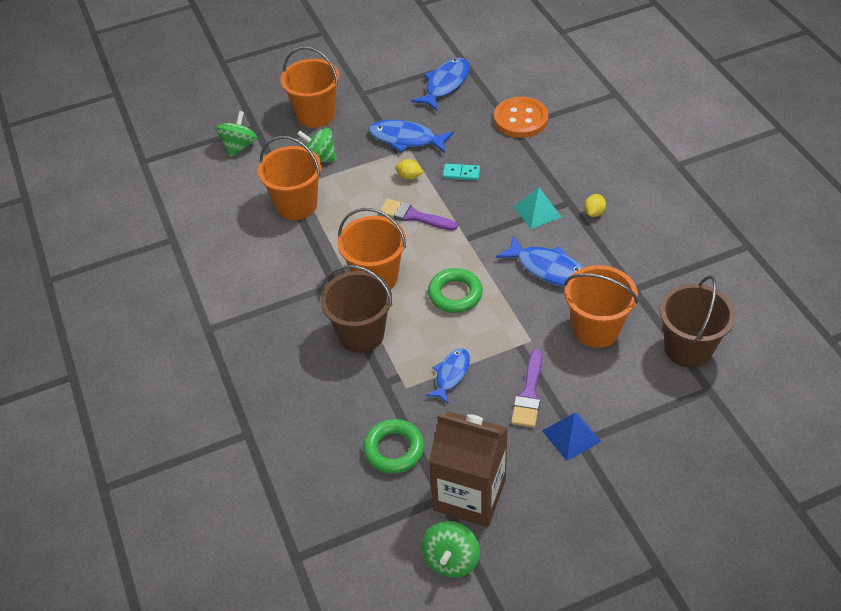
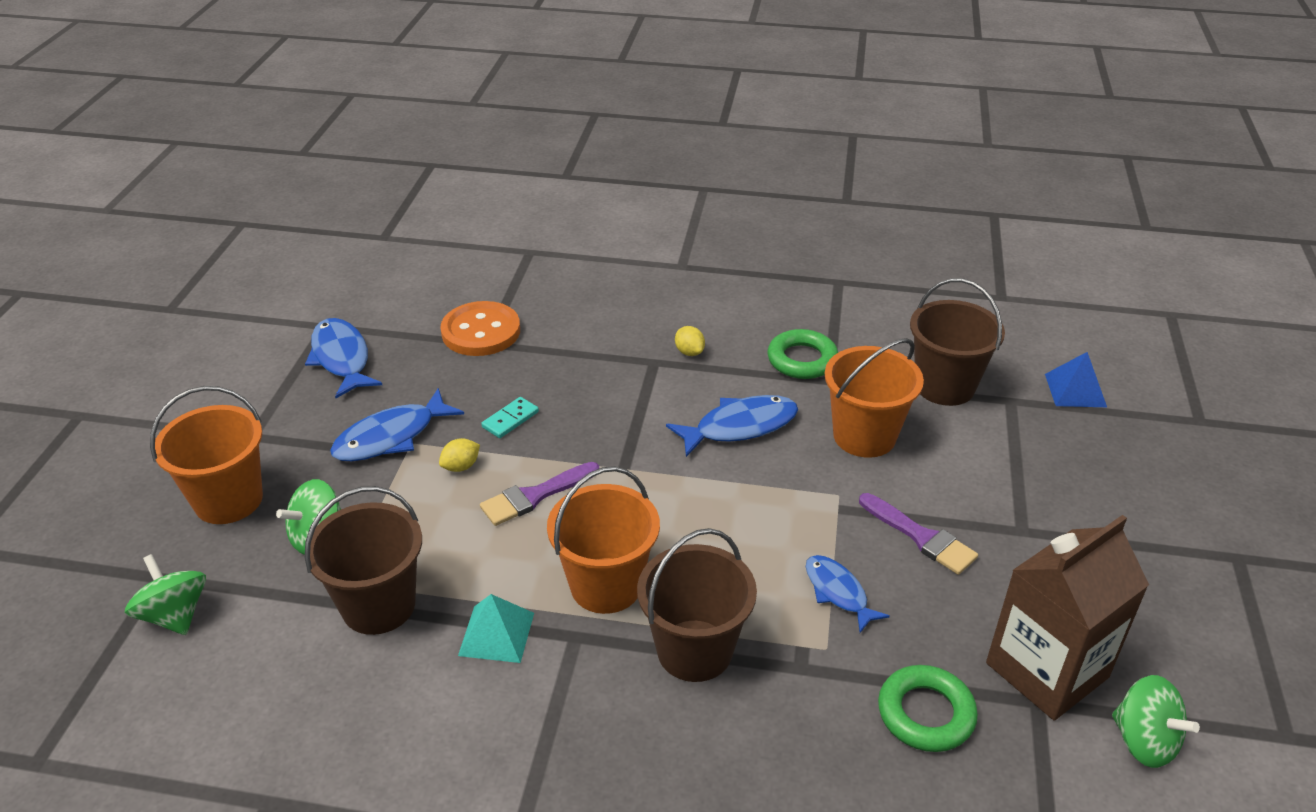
camera: 60 degrees left, 10 degrees down
(296, 205) = (378, 605): orange bucket -> brown bucket
(455, 294) = (707, 523): green ring -> green ring (802, 360)
(537, 211) = (642, 391): turquoise pyramid -> turquoise pyramid (496, 634)
(571, 436) = (1009, 533): blue pyramid -> blue pyramid (1075, 390)

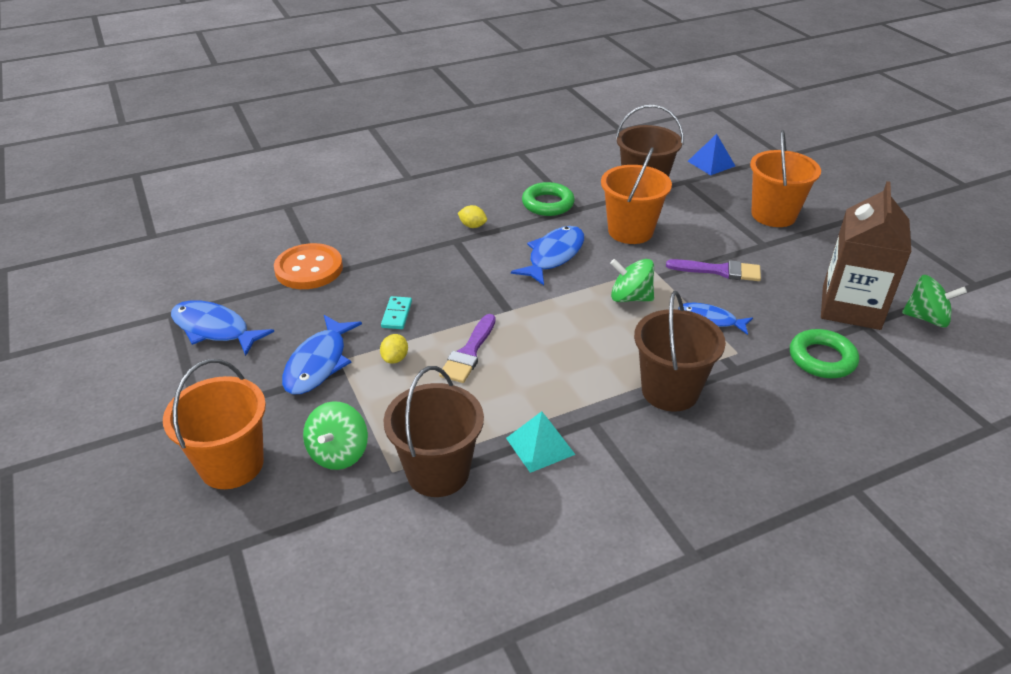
camera: 35 degrees left, 0 degrees up
(175, 615) = (281, 564): green spinning top -> green spinning top (630, 297)
(606, 585) = (576, 382): orange bucket -> orange bucket (773, 215)

